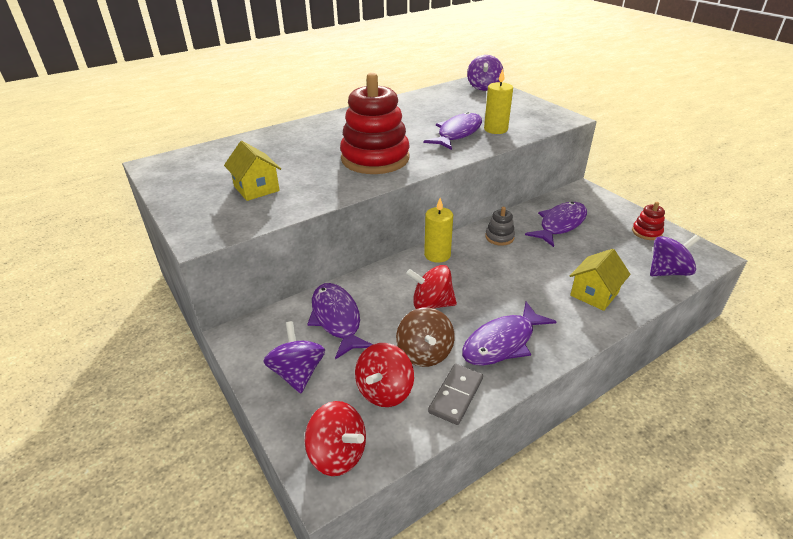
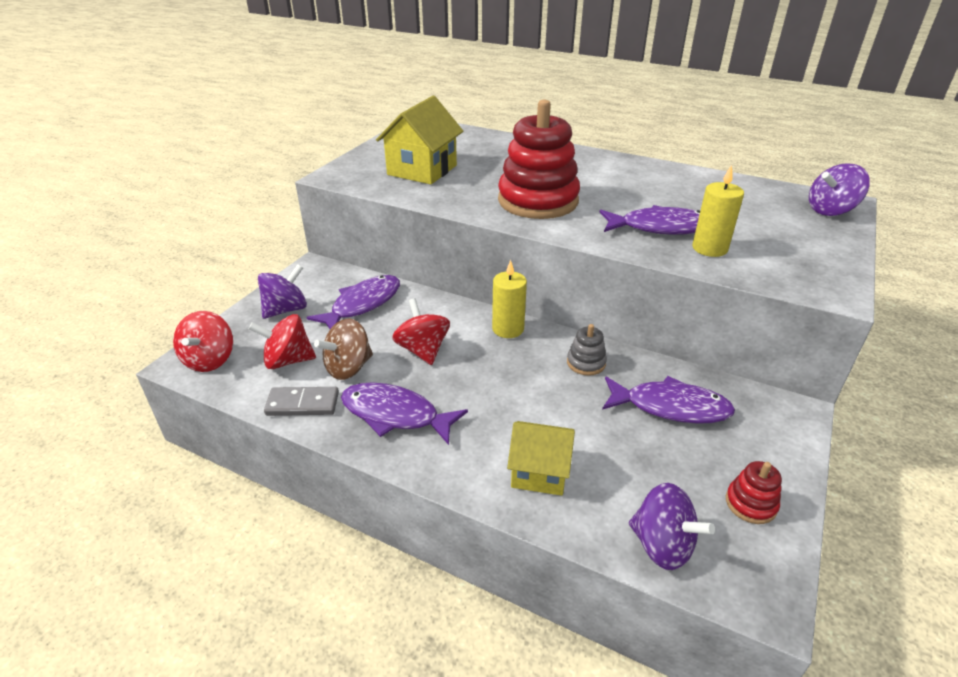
camera: 60 degrees right, 0 degrees up
(256, 188) = (422, 170): yellow house -> yellow house, size x1.50

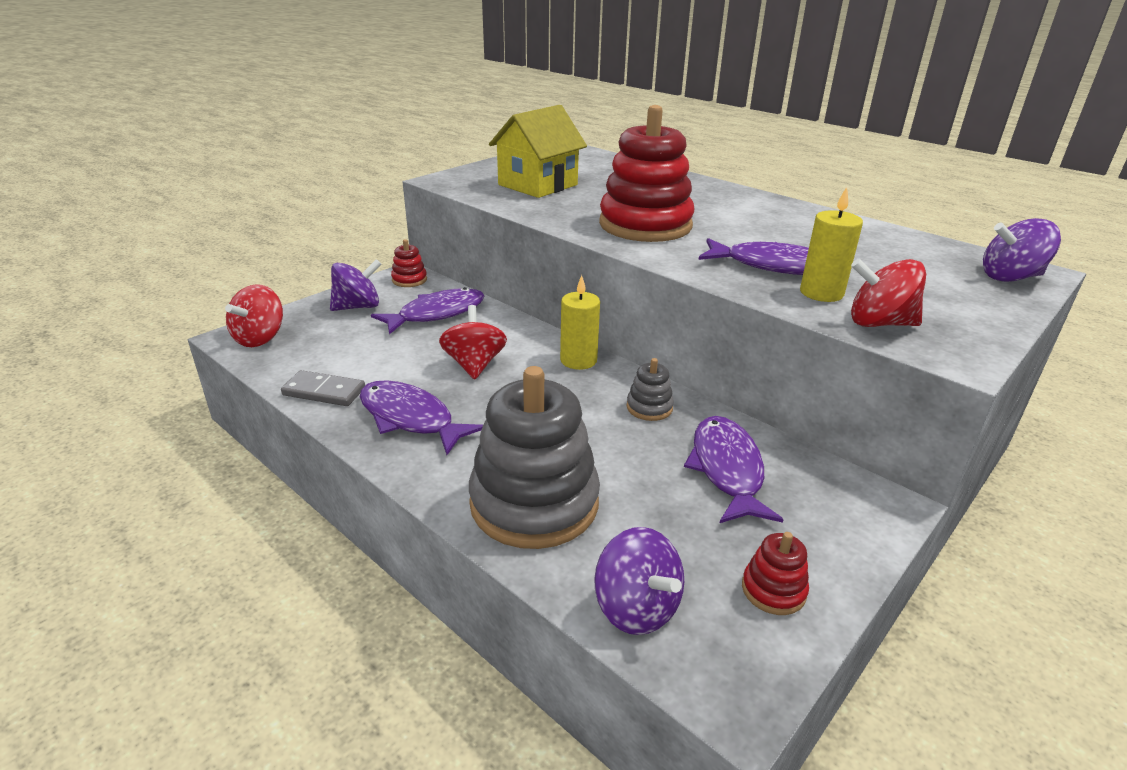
camera: 15 degrees right, 5 degrees down
(288, 360) = (333, 351): red spinning top -> red spinning top (879, 323)
(319, 273) = (409, 280): none -> red stacking toy
(348, 368) = (388, 368): brown spinning top -> none
(539, 472) = (534, 503): yellow house -> grey stacking toy
(670, 407) = (727, 469): purple fish -> purple fish turned 120 degrees counterclockwise

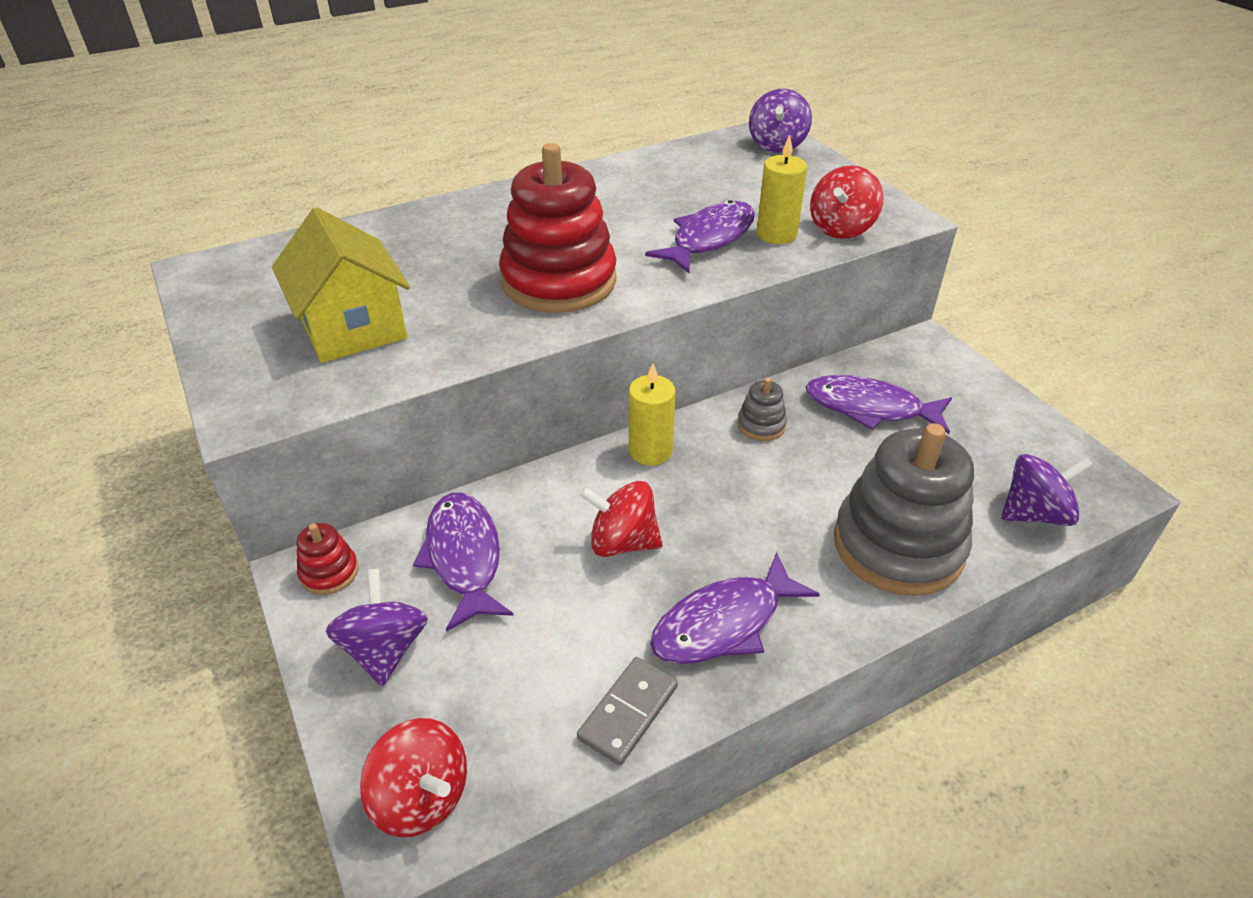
camera: 70 degrees left, 10 degrees up
(773, 590) = (1016, 434): red stacking toy -> none

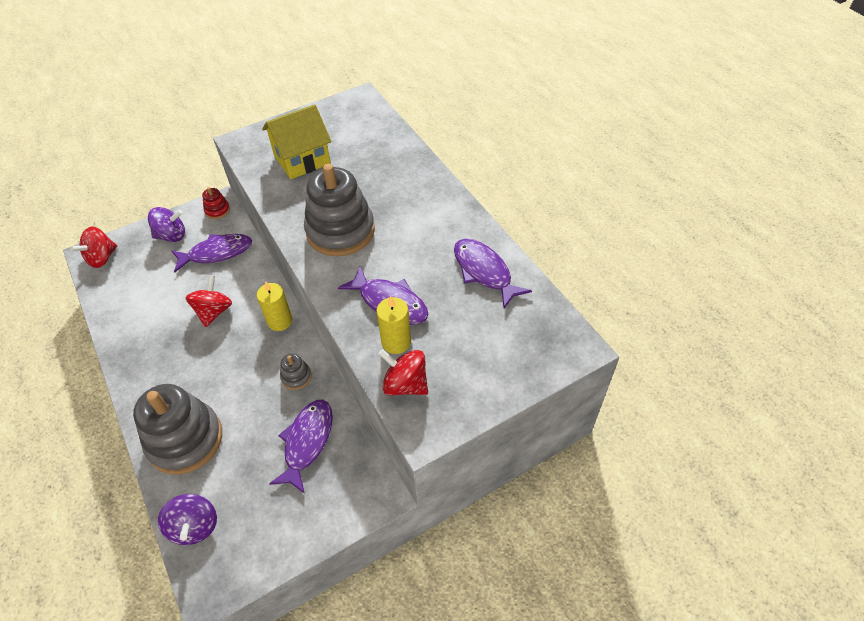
camera: 90 degrees right, 10 degrees up
(559, 281) = (340, 231): red stacking toy -> grey stacking toy
(628, 712) = (117, 318): grey domino -> none
(724, 623) = (154, 354): purple fish -> purple fish (484, 272)
(777, 145) = (550, 351): purple spinning top -> none

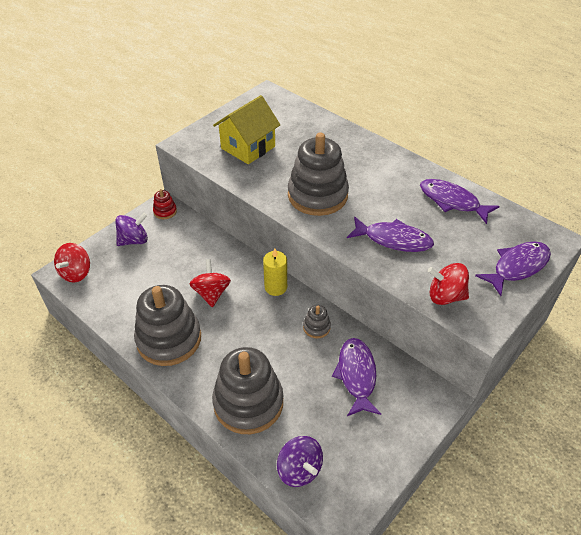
camera: 20 degrees left, 5 degrees down
(148, 350) = (169, 339): none -> grey stacking toy
(217, 253) = (185, 246): purple fish -> purple fish (517, 267)
(396, 342) = (417, 267): yellow candle -> none

